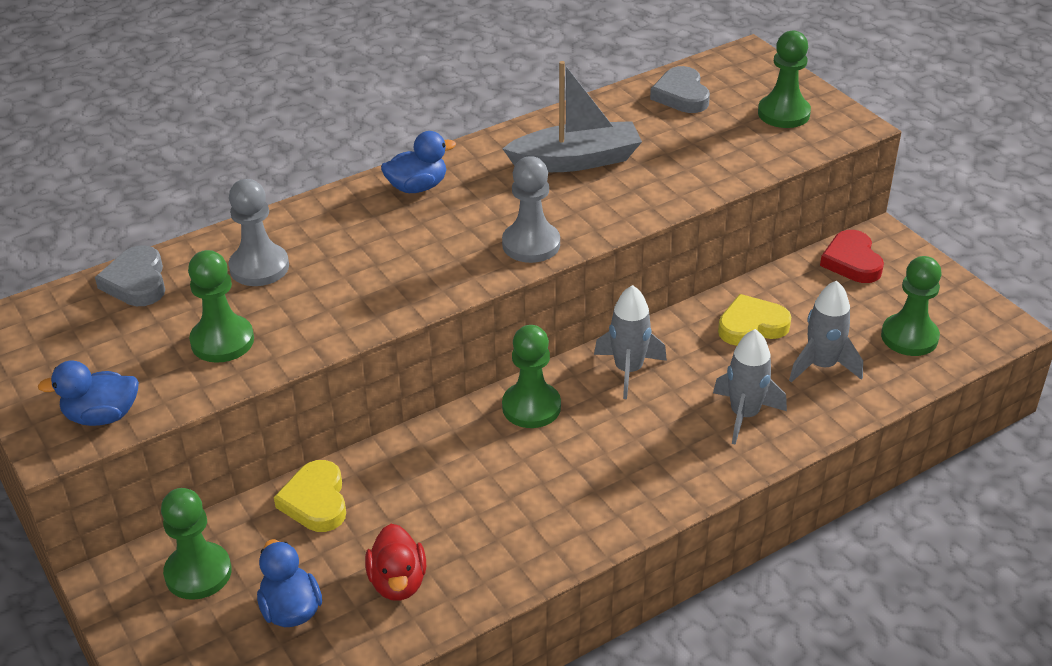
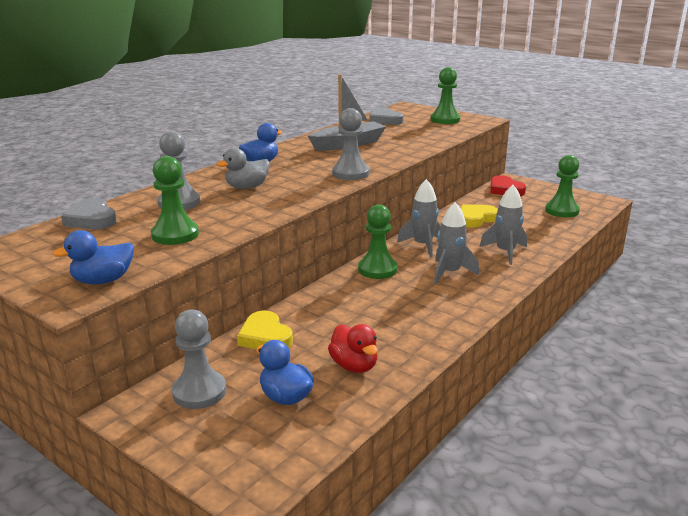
camera: 20 degrees left, 15 degrees down
(198, 573) = (199, 392): green pawn -> grey pawn
(366, 249) = (247, 187): none -> grey duck
(822, 365) = (528, 227): grey rocket -> grey rocket (450, 273)

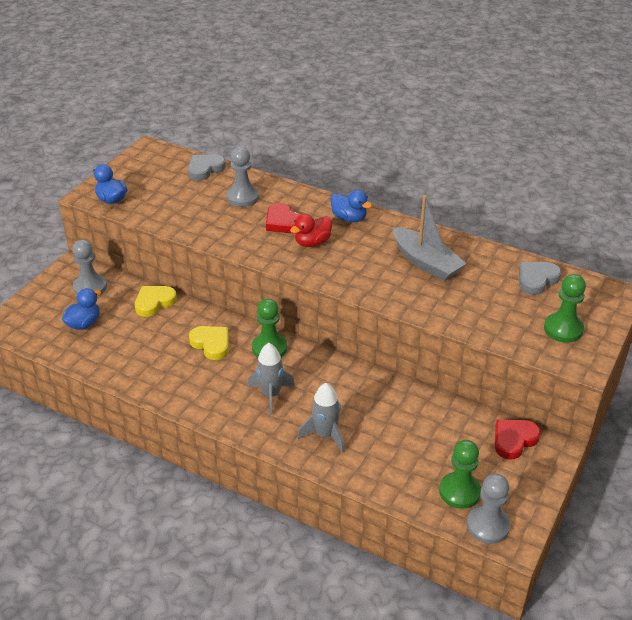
camera: 80 degrees right, 15 degrees up
(175, 235) = (182, 209): green pawn -> none
(247, 187) = (283, 222): grey duck -> red heart
(350, 173) = (333, 274): grey pawn -> grey pawn (487, 525)
(354, 366) = (119, 350): red duck -> red duck (312, 242)
(423, 245) = (327, 374): grey rocket -> none
(476, 219) = (408, 412): yellow heart -> yellow heart (211, 344)

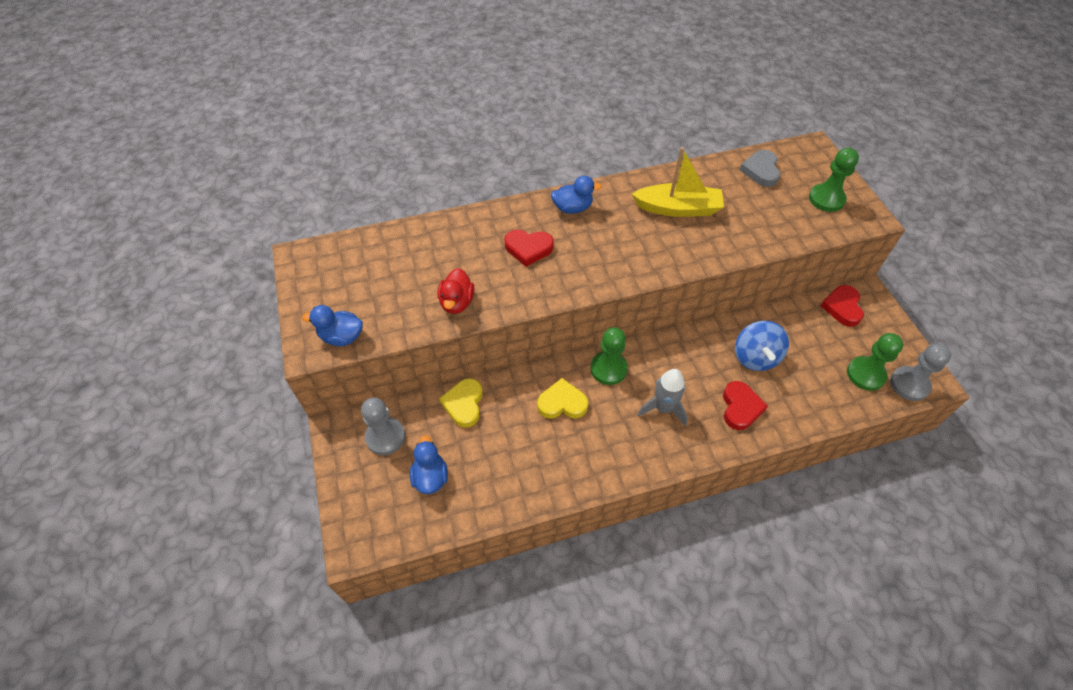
camera: 45 degrees left, 15 degrees up
(205, 169) = (387, 243): grey heart -> none
(242, 197) = (461, 248): grey pawn -> none
(312, 242) = (577, 251): red duck -> red duck (457, 302)
(325, 435) = (740, 407): grey rocket -> red heart
(386, 417) = (755, 357): none -> blue spinning top
(426, 262) = (678, 208): grey boat -> yellow boat

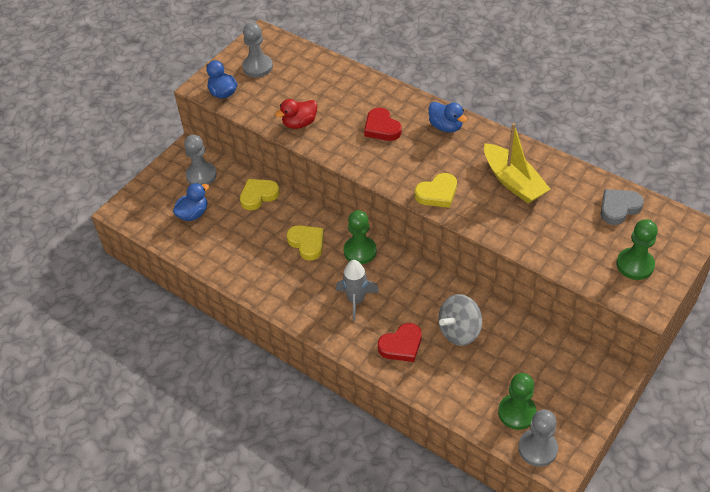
camera: 55 degrees right, 5 degrees down
(340, 287) = (257, 67): none -> grey pawn
(646, 262) = (437, 193): none -> yellow heart
(755, 357) = (459, 331): blue spinning top -> grey spinning top
(842, 307) = (576, 365): red heart -> none

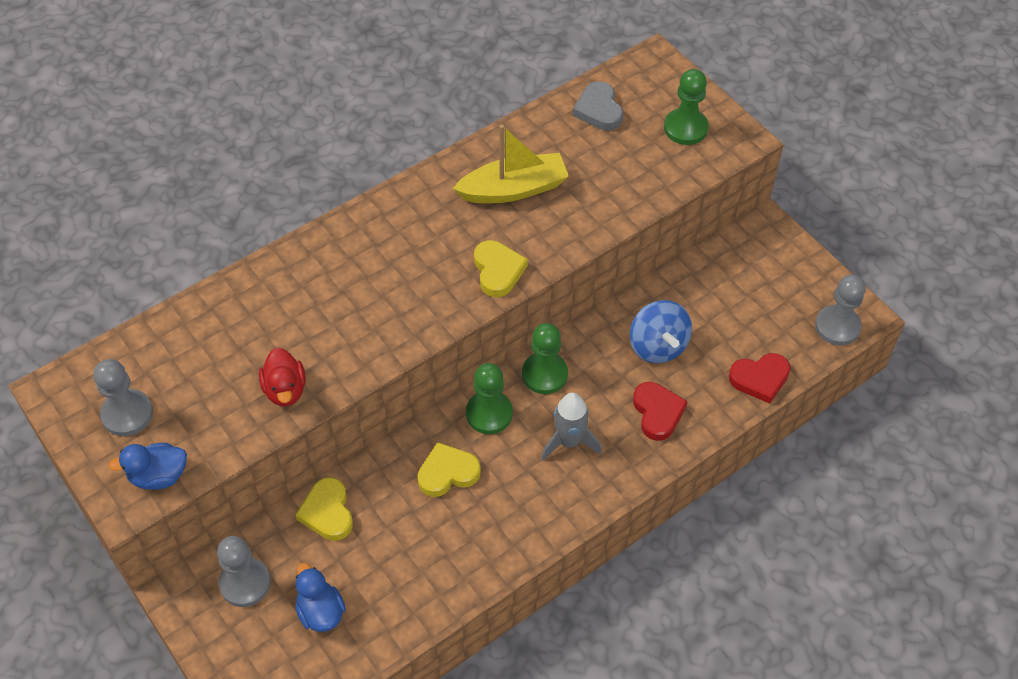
camera: 75 degrees left, 5 degrees up
(381, 128) = (347, 294): red heart -> red heart (760, 379)
(445, 126) = (383, 224): blue duck -> none
(459, 331) = (658, 346): grey spinning top -> blue spinning top
(517, 412) = (787, 329): green pawn -> green pawn (544, 374)

